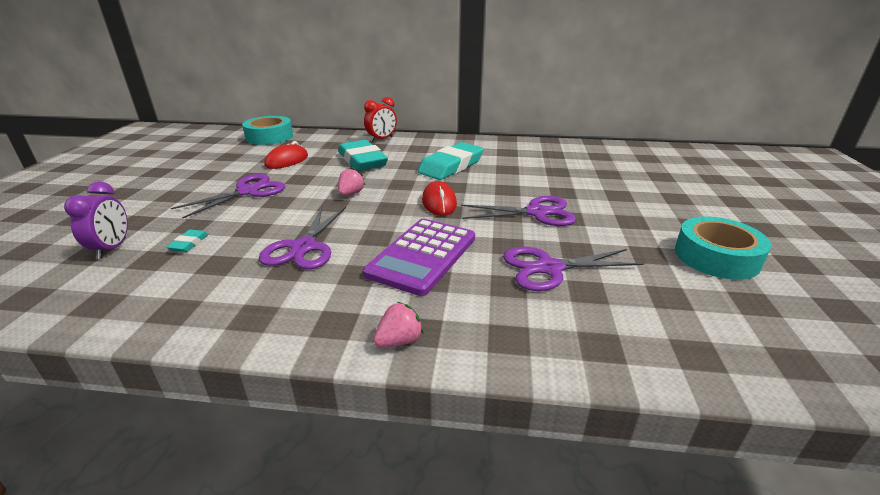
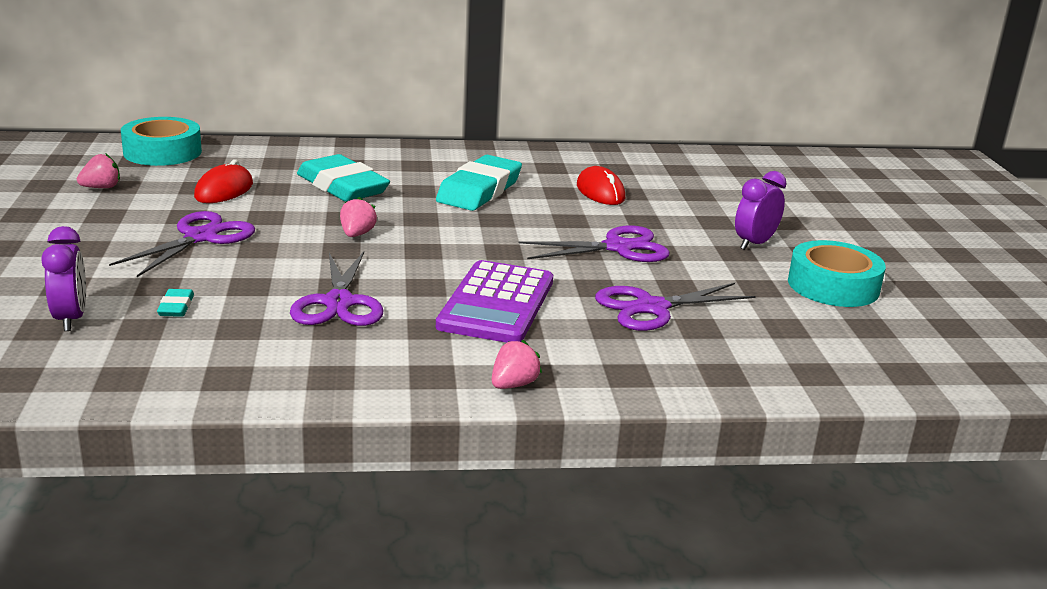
camera: 15 degrees left, 5 degrees down
(216, 157) = (101, 187): none -> pink strawberry
(381, 139) = (351, 152): red clock -> none
(439, 202) = (486, 241): red mouse -> red mouse (600, 192)
(648, 214) = (754, 244): none -> purple clock

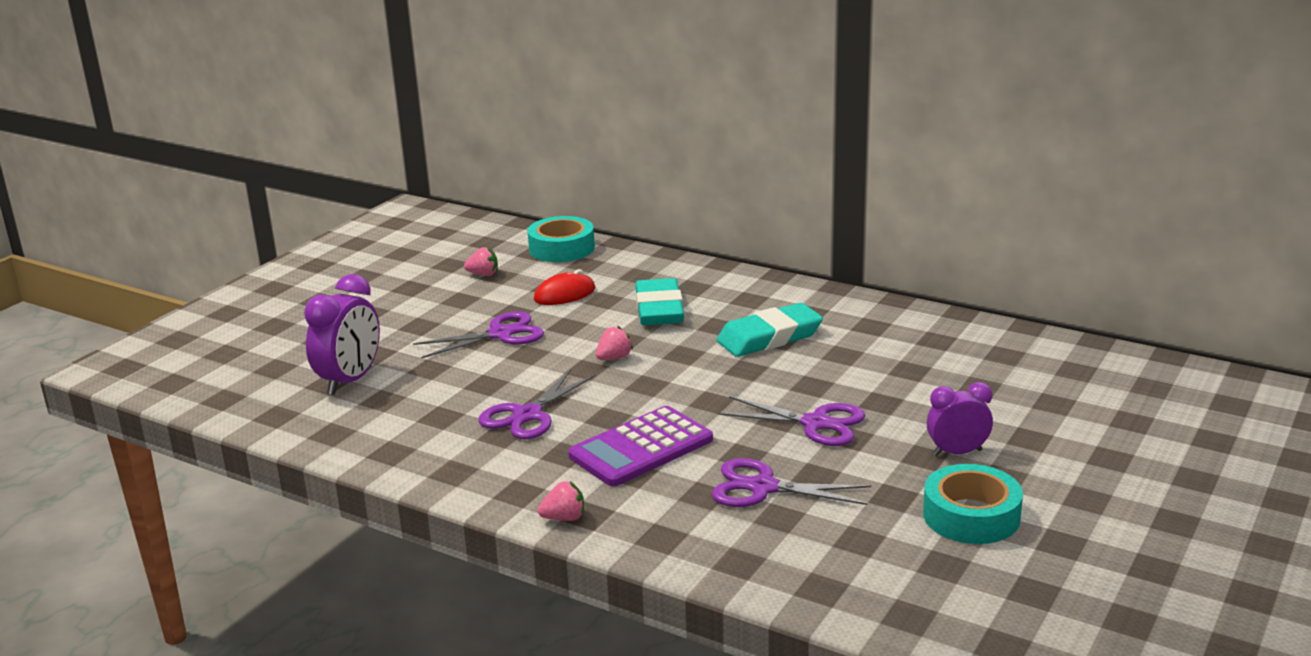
camera: 40 degrees right, 0 degrees up
(71, 319) = (350, 381): purple clock -> purple clock, size x1.54
(176, 307) = (420, 389): turquoise eraser -> none
(600, 192) = (881, 362): red mouse -> none

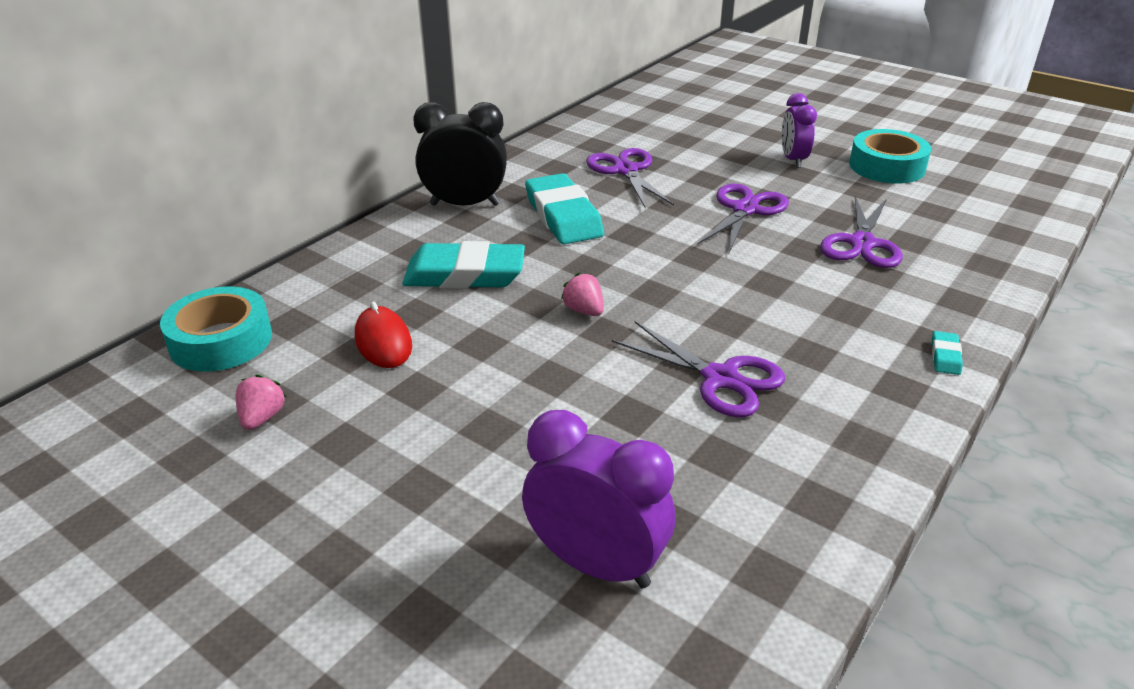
camera: 85 degrees left, 10 degrees up
(500, 334) = (485, 400): purple scissors -> purple scissors (625, 171)
(564, 518) = (945, 356): pink strawberry -> turquoise eraser
(641, 448) = (795, 303): purple calculator -> none
(775, 295) = (465, 205): none -> black clock

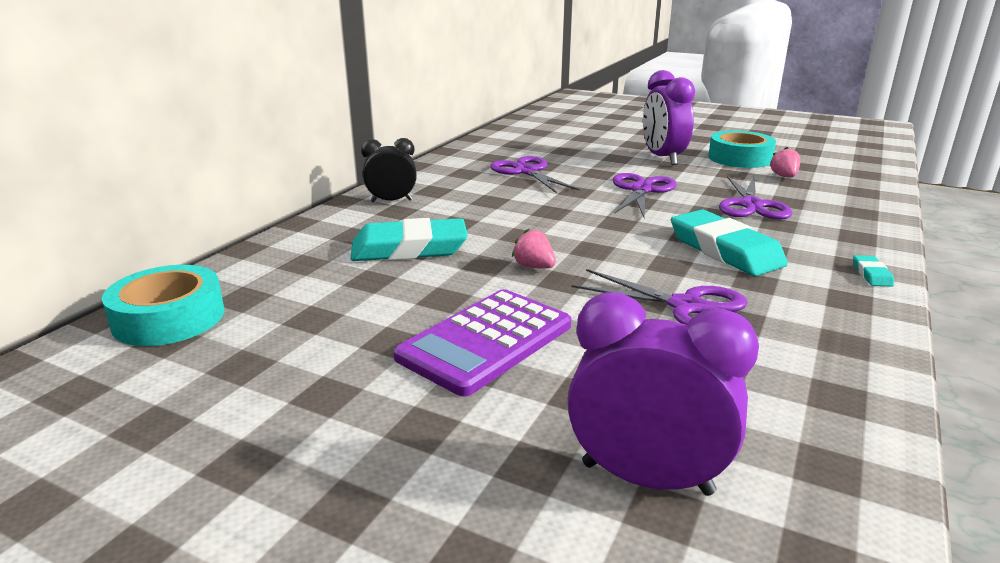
camera: 10 degrees left, 10 degrees down
(262, 418) = (228, 381): pink strawberry -> pink strawberry (784, 176)
(383, 342) = (344, 305): red mouse -> none
(465, 205) = (391, 201): black clock -> black clock, size x0.65
(504, 400) = (486, 341): none -> purple calculator
(563, 216) = (485, 203): turquoise eraser -> turquoise eraser (725, 250)
(793, 160) = (663, 158): purple clock -> purple clock, size x1.54

